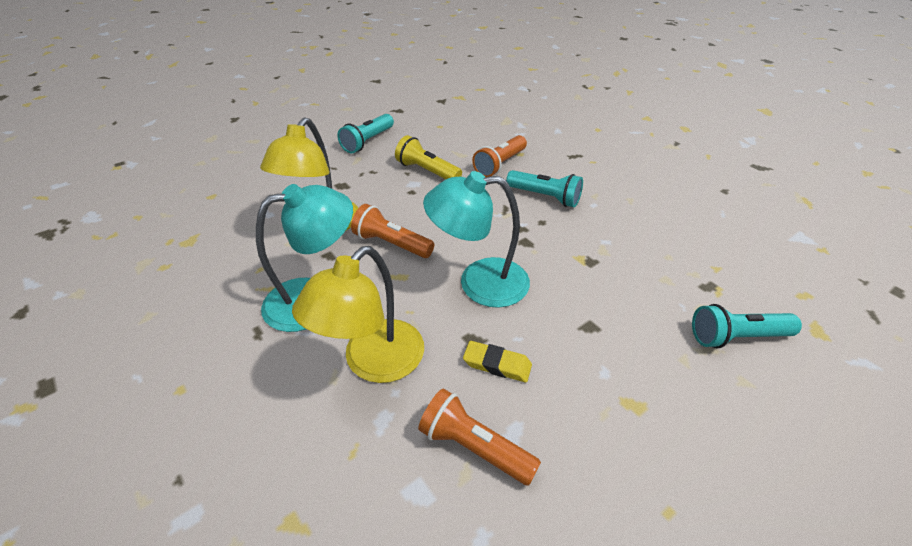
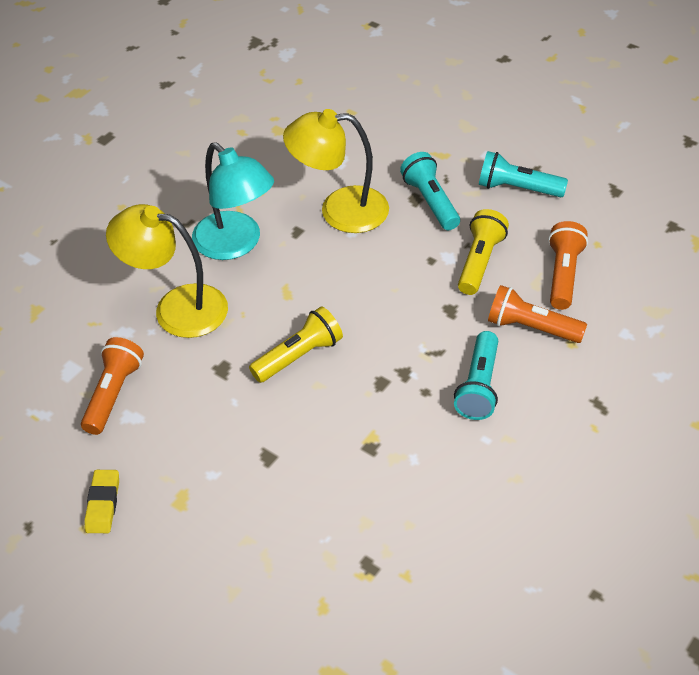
camera: 75 degrees right, 5 degrees up
(391, 243) = (332, 271): orange flashlight -> orange flashlight (563, 274)
(479, 283) = (299, 356): turquoise lamp -> yellow flashlight
(497, 364) = (198, 392): yellow eraser -> yellow eraser (103, 504)
(736, 337) = (293, 588): turquoise flashlight -> turquoise flashlight (430, 201)

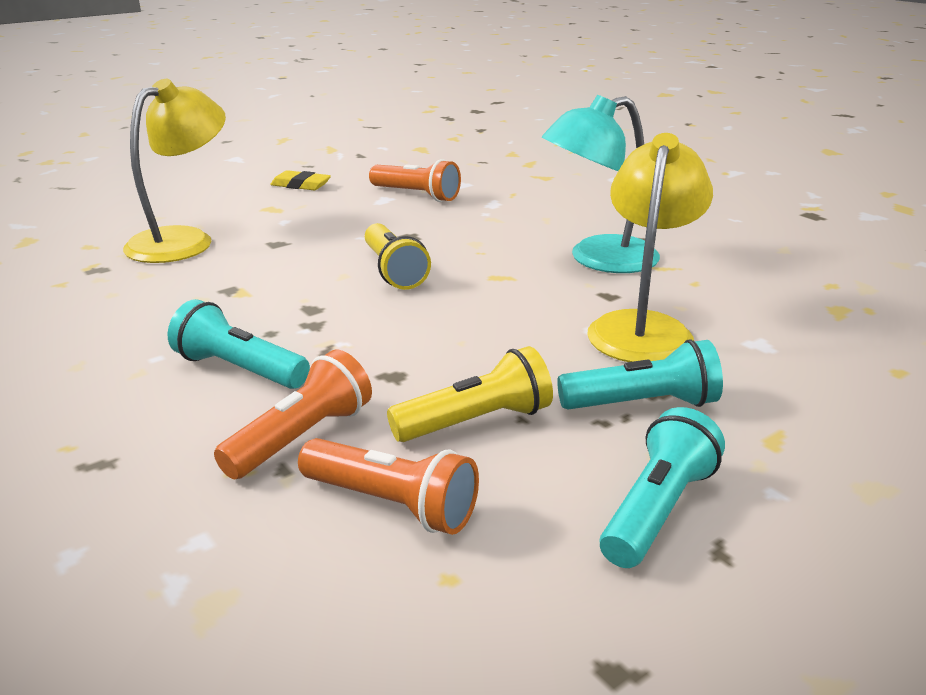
camera: 105 degrees right, 20 degrees down
(176, 308) = (511, 225): yellow lamp -> yellow lamp (183, 240)
(480, 261) = (476, 421): yellow flashlight -> yellow flashlight turned 60 degrees counterclockwise

